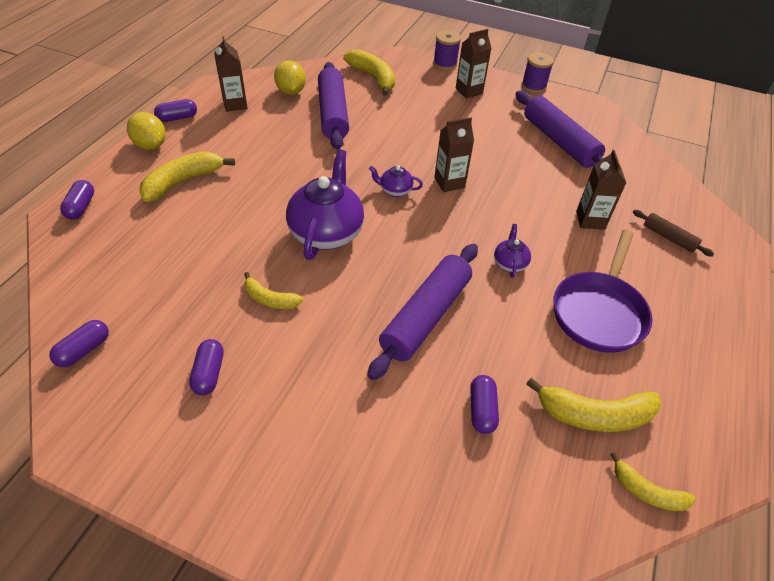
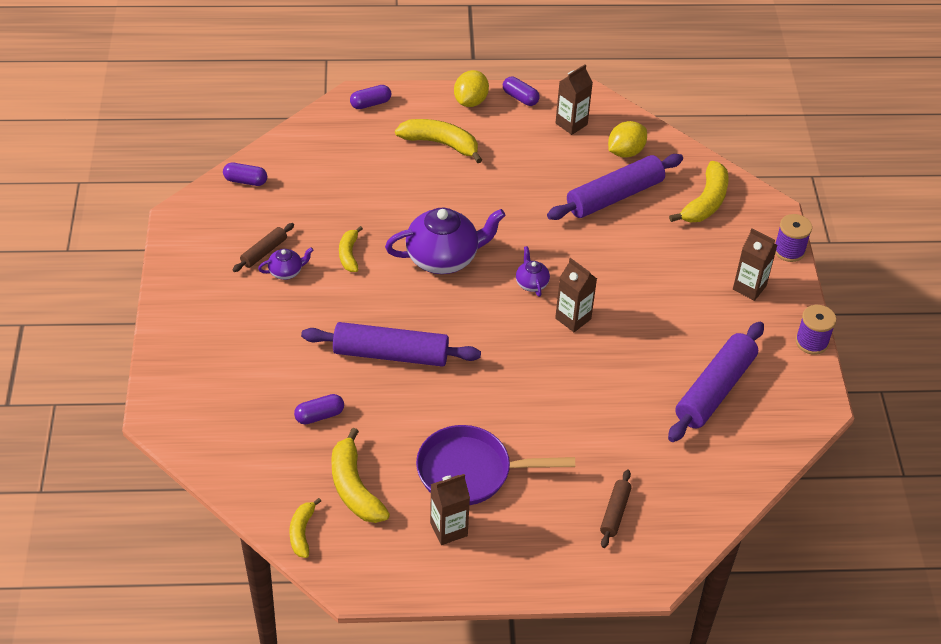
camera: 65 degrees right, 0 degrees up
(209, 373) = (264, 252): purple capsule -> brown rolling pin
(509, 263) = (490, 393): purple teapot -> purple teapot (286, 272)
(590, 220) = (596, 442): brown carton -> brown carton (448, 529)

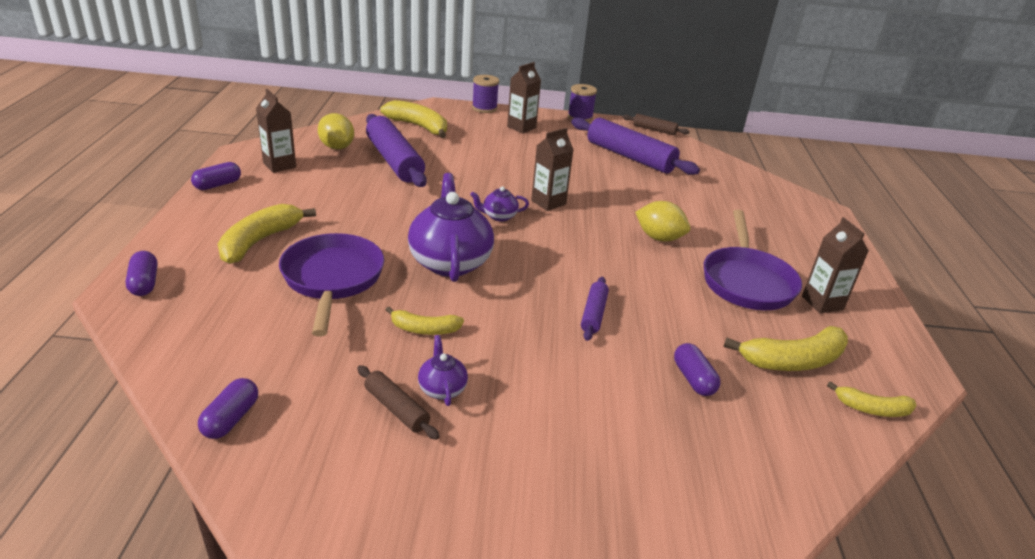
camera: 85 degrees left, 15 degrees down
(391, 354) = (593, 314): purple rolling pin -> purple rolling pin, size x0.50
(399, 194) = (332, 279): none -> purple pan
(471, 101) = (199, 213): yellow lemon -> yellow lemon (659, 238)
(615, 512) = (768, 216): brown rolling pin -> brown rolling pin (654, 130)

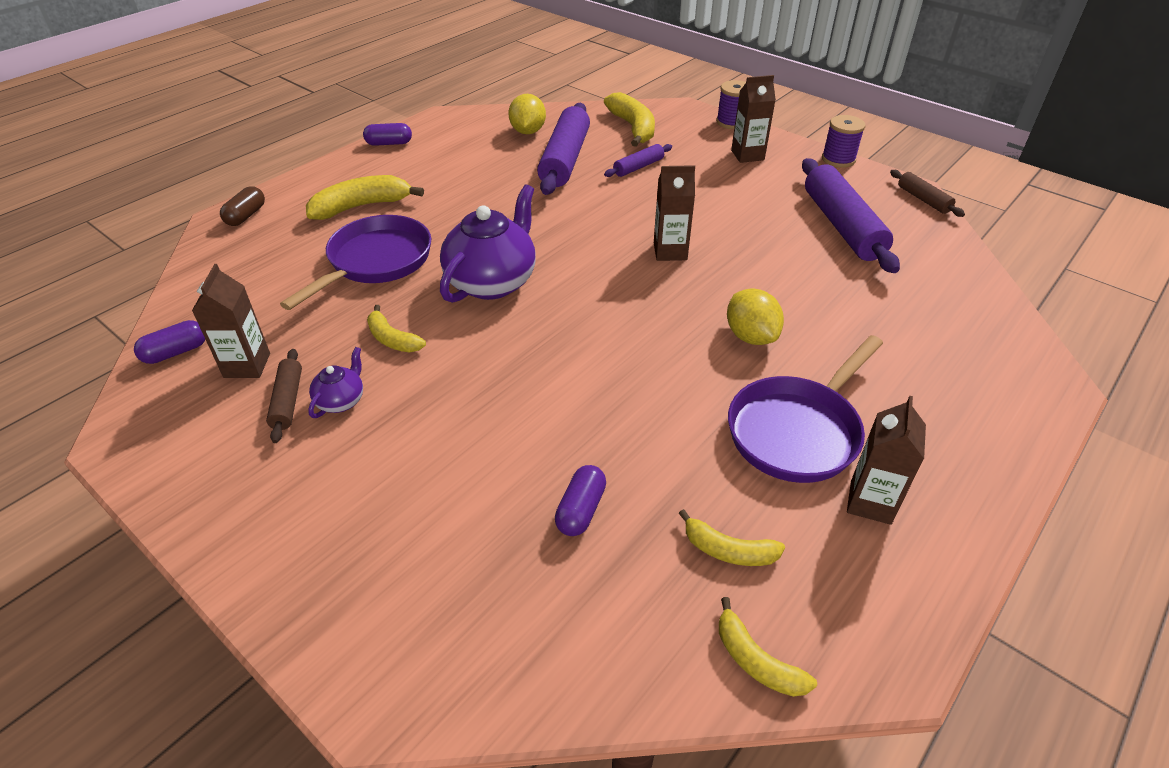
camera: 40 degrees right, 10 degrees up
(144, 283) = (246, 216): purple capsule -> brown capsule
(279, 165) = (458, 137): brown carton -> brown carton (247, 365)
(499, 216) = (597, 250): purple teapot -> none
(593, 314) = (564, 392): purple rolling pin -> purple rolling pin (638, 167)
(792, 361) = (728, 550): yellow banana -> yellow banana, size x0.60

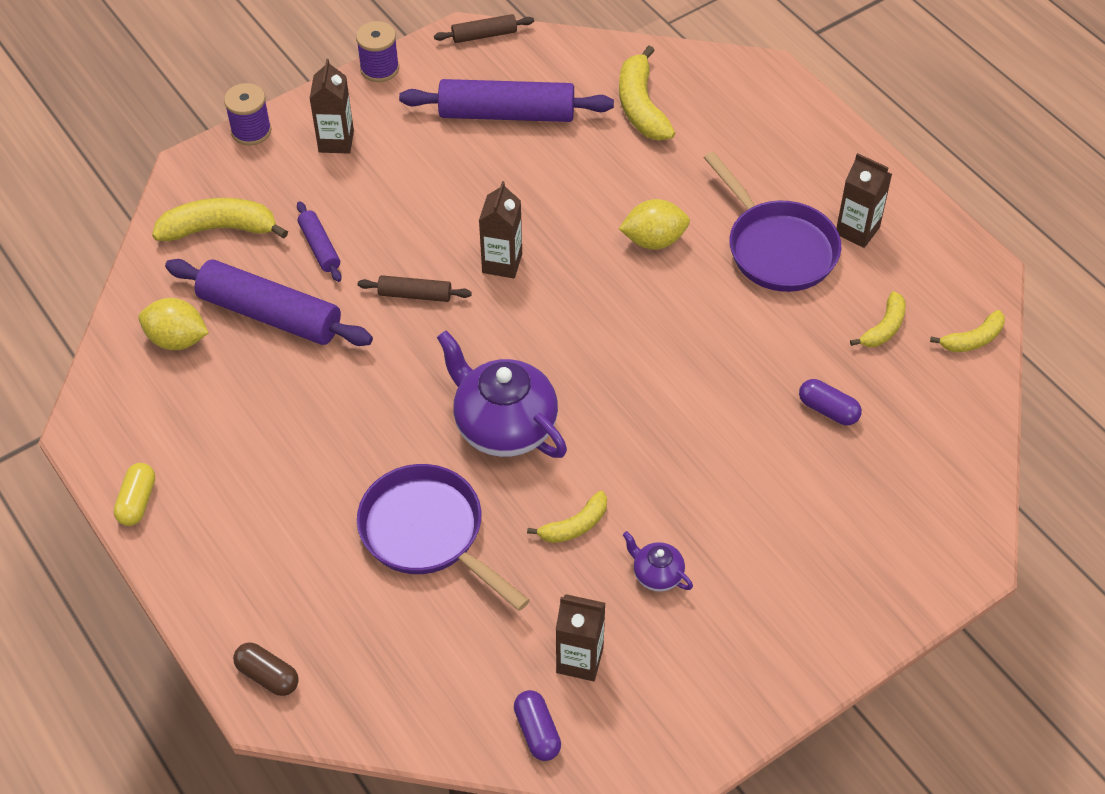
camera: 75 degrees left, 10 degrees up
(287, 401) = (645, 621): brown rolling pin -> brown rolling pin (415, 295)
(362, 206) = (297, 542): yellow banana -> yellow banana (641, 106)
(389, 143) = (137, 501): purple capsule -> yellow capsule

